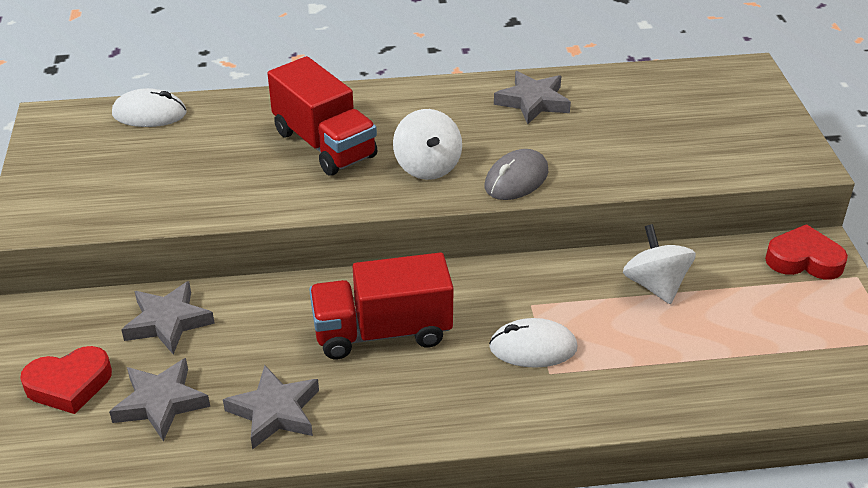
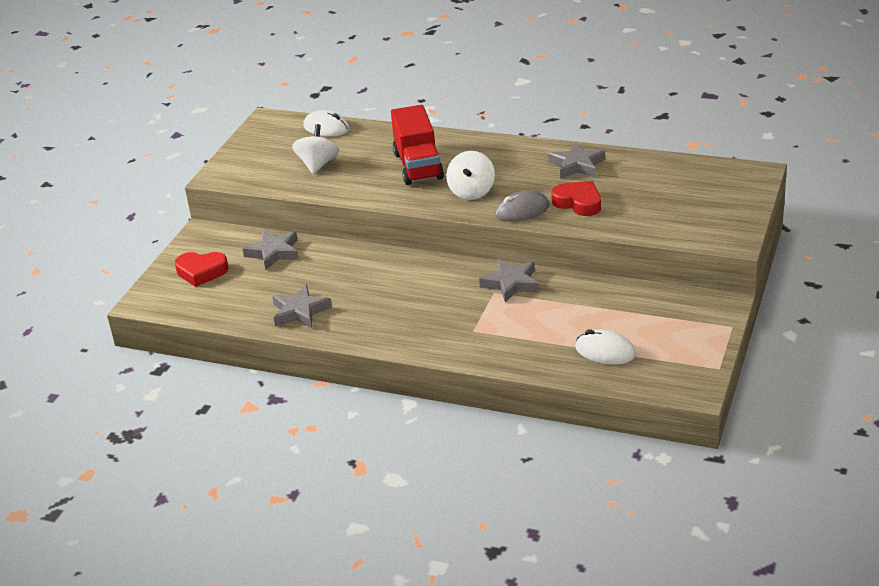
camera: 30 degrees right, 5 degrees down
(160, 403) = (242, 292): grey star -> grey star (511, 284)
(382, 332) = (391, 286): red truck -> none
(533, 347) = (474, 315): white mouse -> white mouse (605, 351)
(655, 285) = (584, 300): white spinning top -> white spinning top (318, 165)
(804, 260) = (703, 308): red heart -> red heart (578, 203)

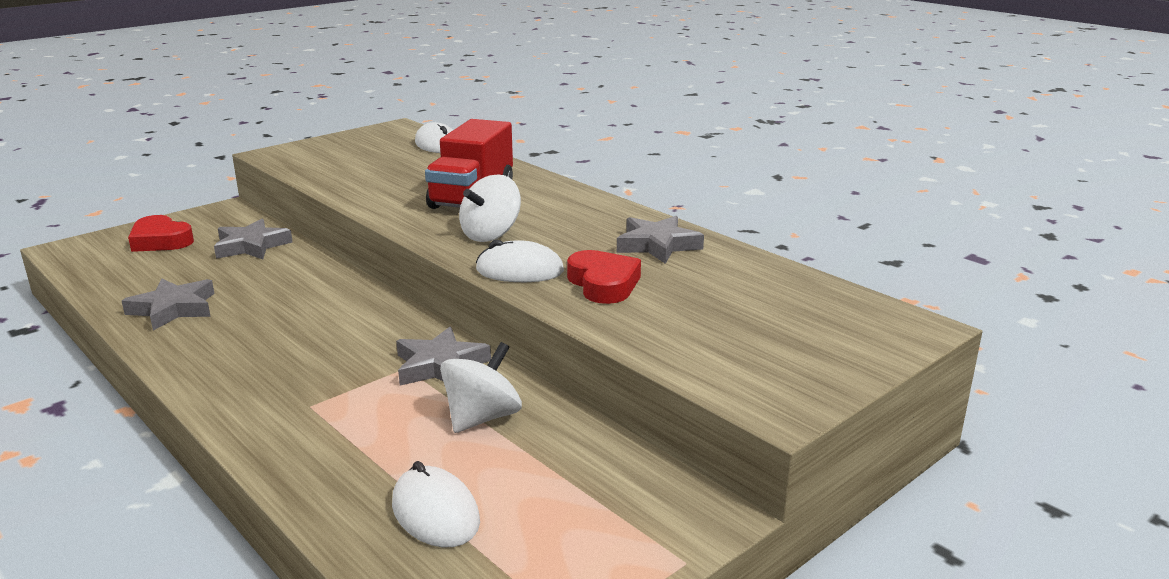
camera: 25 degrees right, 10 degrees down
(318, 165) = (376, 169): white spinning top -> white spinning top (482, 418)
(522, 210) = (520, 270): grey mouse -> white mouse

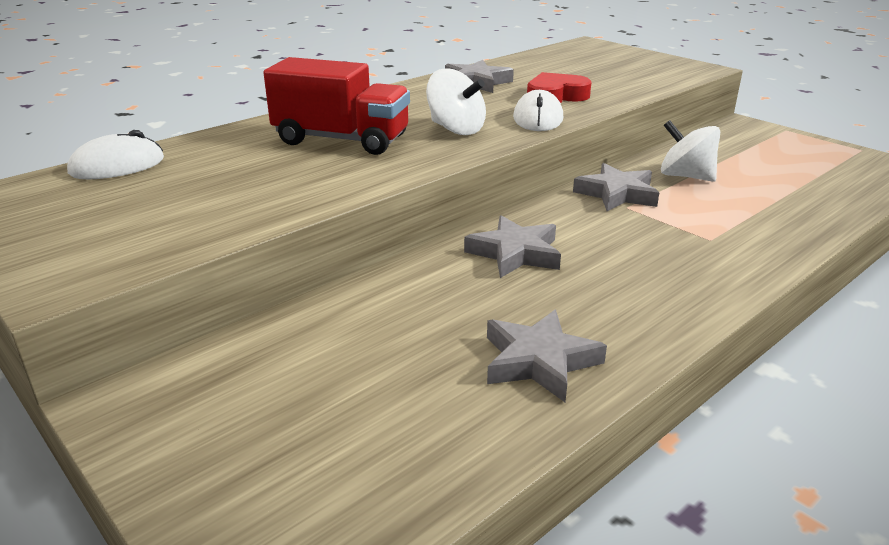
camera: 90 degrees left, 5 degrees up
(160, 241) = (263, 446): red heart -> none
(251, 246) = (316, 338): grey star -> grey star (515, 253)
(435, 513) = (804, 184): white mouse -> none

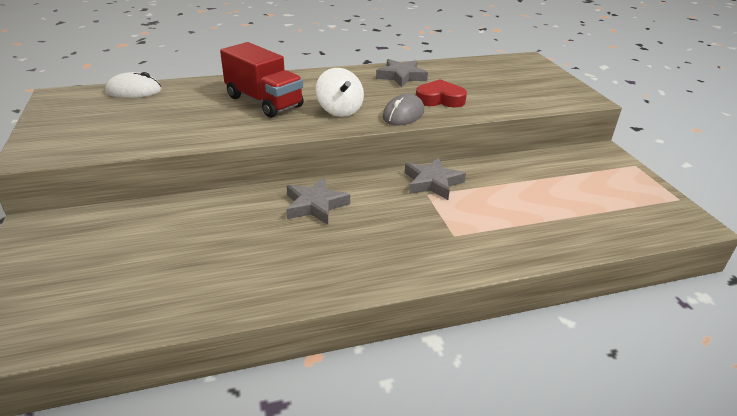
camera: 25 degrees right, 5 degrees up
(538, 118) = (403, 114): white mouse -> grey mouse
(539, 361) = (244, 279): grey star -> none
(685, 176) = (499, 183): white spinning top -> none

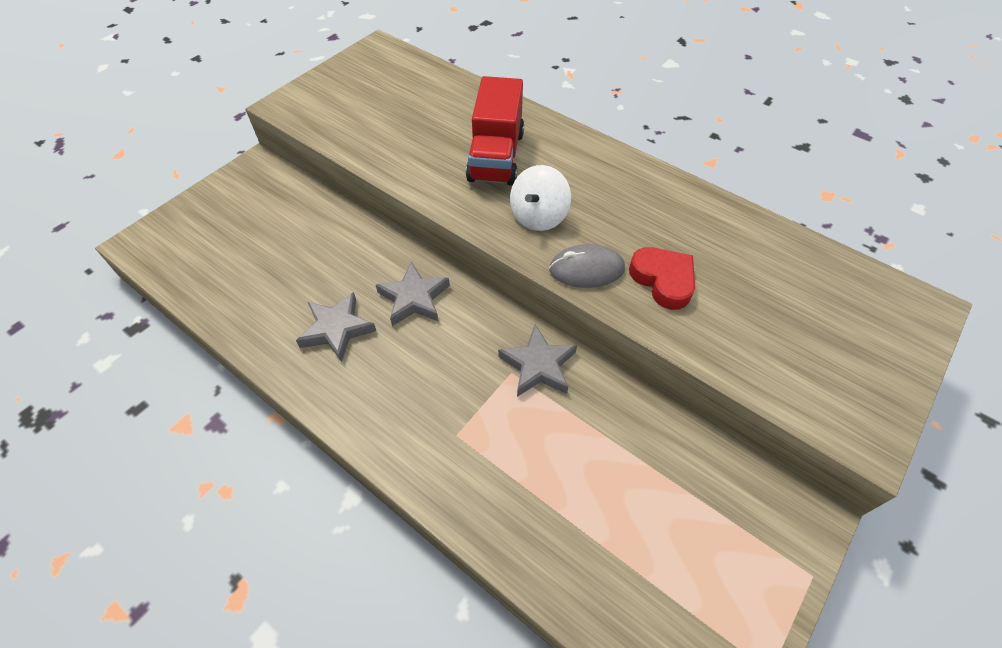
camera: 55 degrees right, 20 degrees up
(134, 91) = (428, 74): white mouse -> none
(401, 76) = (682, 215): grey star -> grey star (337, 329)

